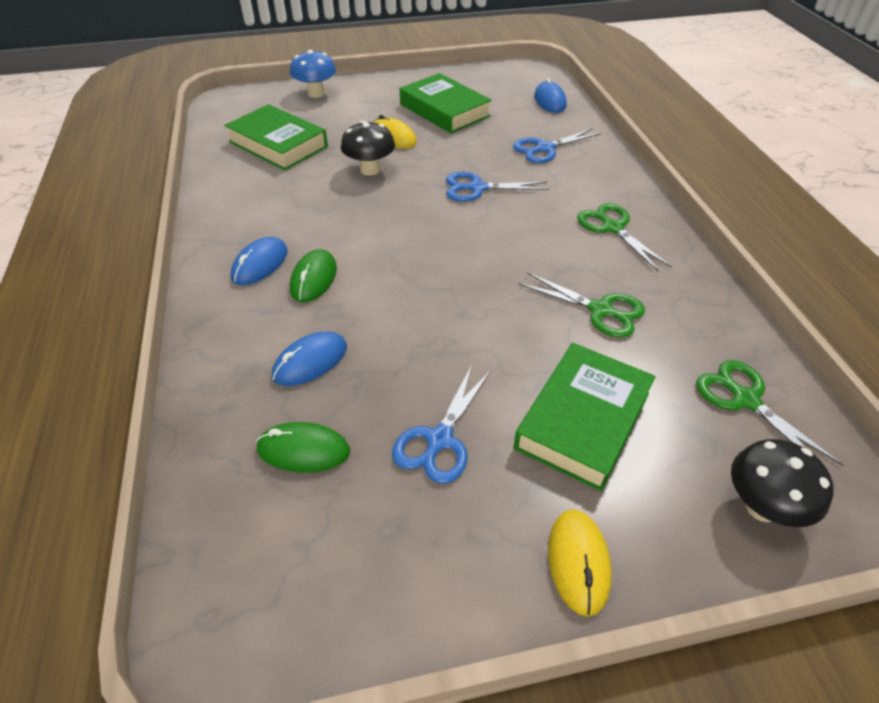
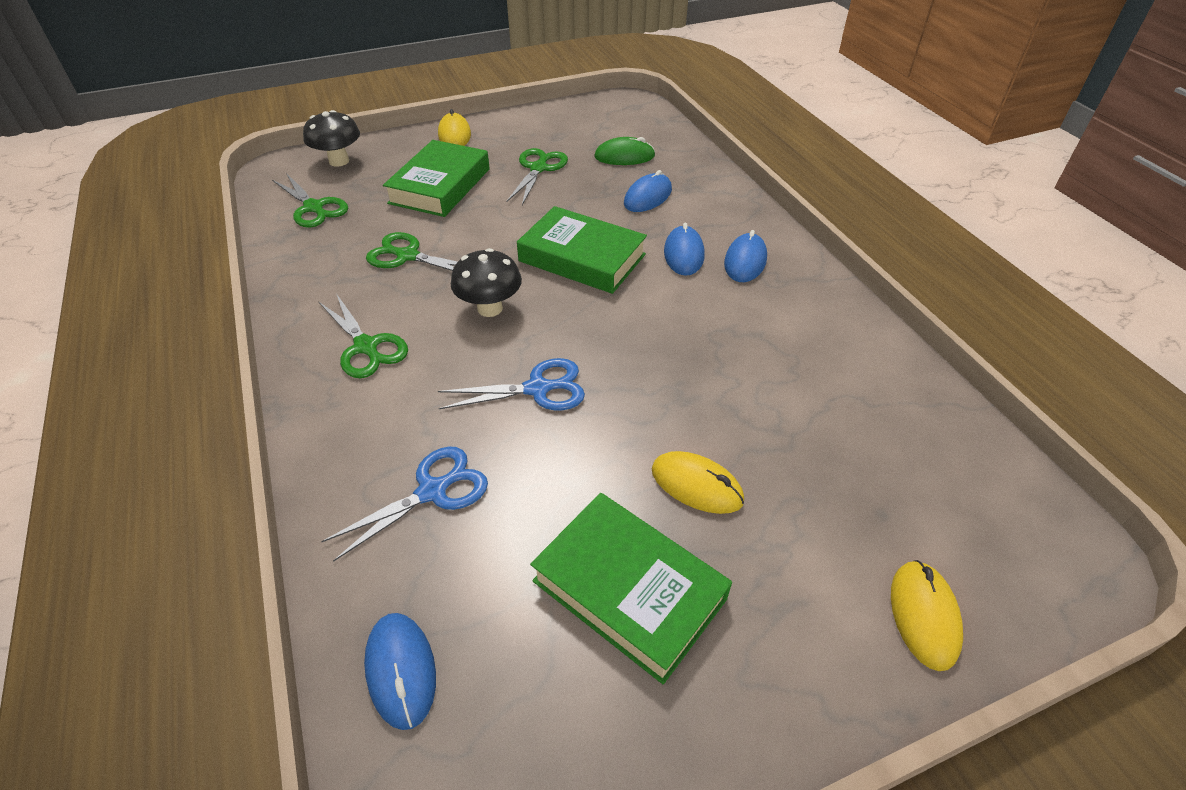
camera: 170 degrees right, 0 degrees up
(278, 144) = (870, 440): green book -> green book (582, 258)
(314, 279) = (683, 254): green mouse -> blue mouse
(316, 93) = (924, 615): blue mushroom -> yellow mouse
(370, 170) = (699, 403): black mushroom -> black mushroom (490, 308)
(439, 439) = (538, 168): blue scissors -> green scissors

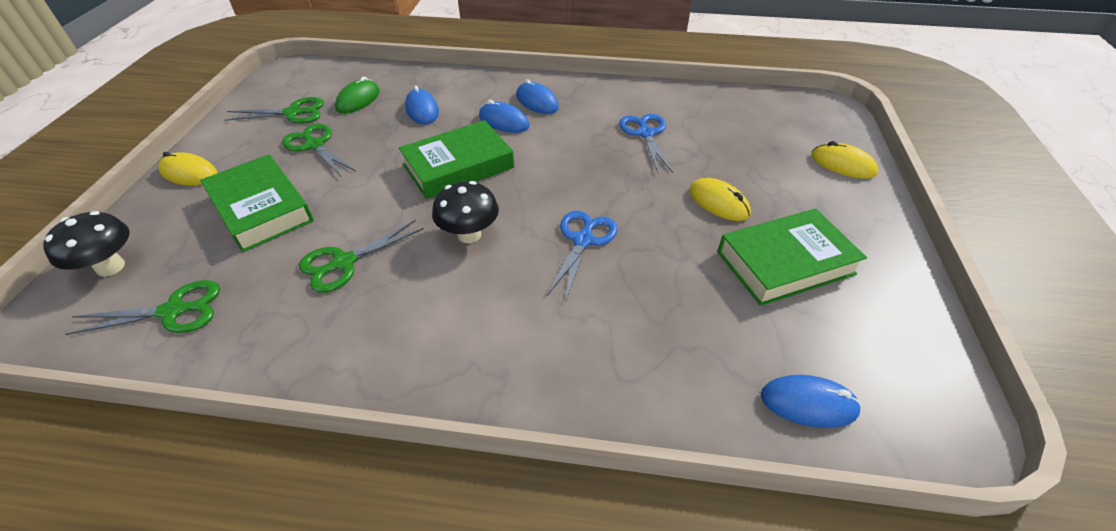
camera: 60 degrees left, 0 degrees up
(366, 347) = (446, 329): green scissors -> green scissors (293, 113)
(432, 491) = (650, 334): blue scissors -> blue scissors (646, 134)
(696, 485) = (718, 202): yellow mouse -> yellow mouse turned 75 degrees clockwise

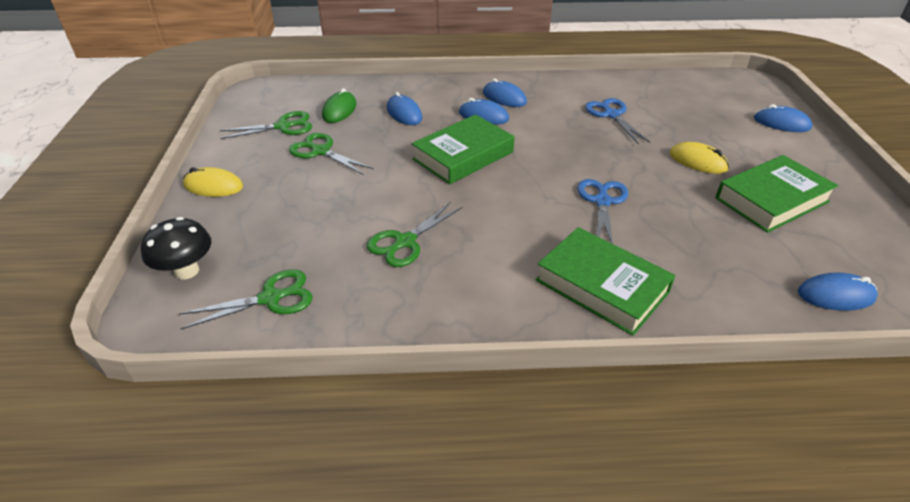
camera: 10 degrees left, 5 degrees down
(261, 208) = (302, 208): green book -> green book (602, 286)
(469, 235) = (503, 208): black mushroom -> none
(843, 164) = (781, 123): yellow mouse -> blue mouse

